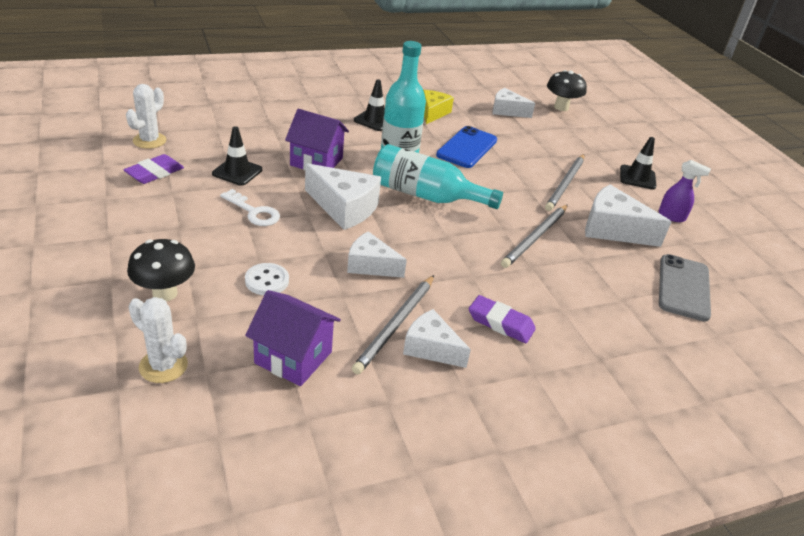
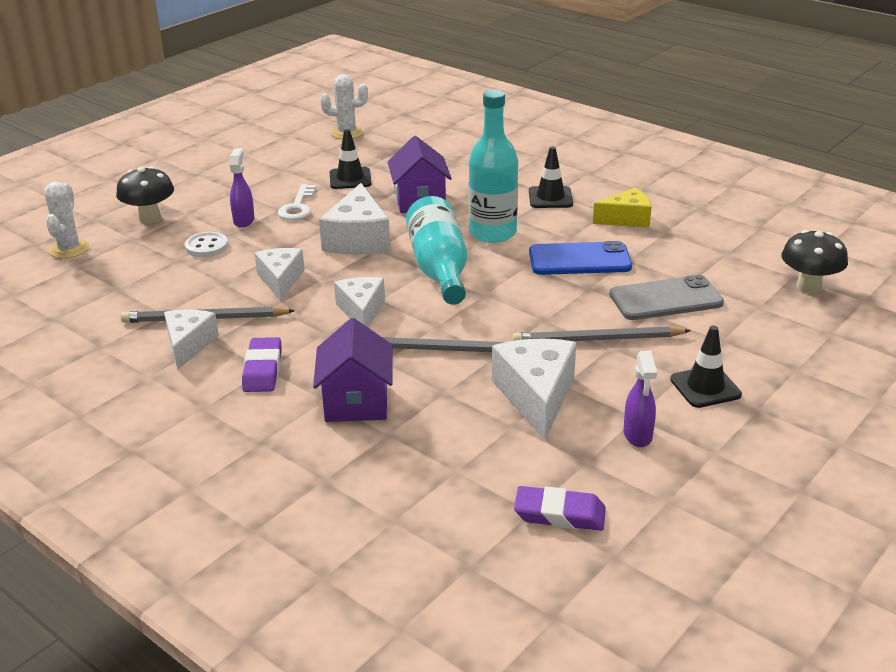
camera: 65 degrees right, 5 degrees down
(155, 173) = (301, 153): purple eraser -> purple eraser (559, 514)
(242, 245) = (244, 220): none -> purple spray bottle
(293, 357) = (120, 290): purple house -> purple house (356, 402)
(507, 111) = (721, 256): white cheese -> white cheese (361, 311)
(683, 287) = (468, 476): grey phone -> grey phone (666, 299)

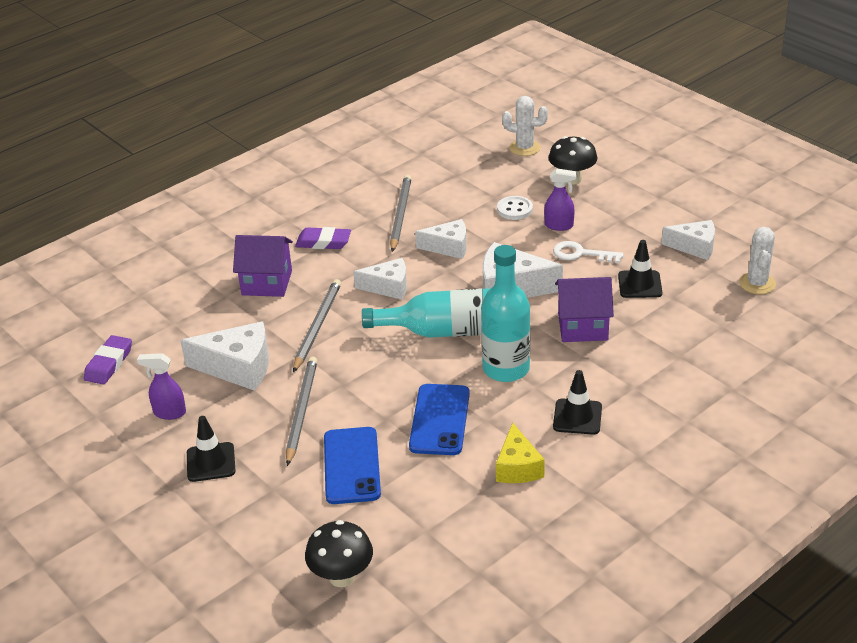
camera: 100 degrees right, 5 degrees up
(188, 345) = (367, 210): white cheese -> white cheese (694, 247)
(666, 299) = (351, 466): grey phone -> blue phone

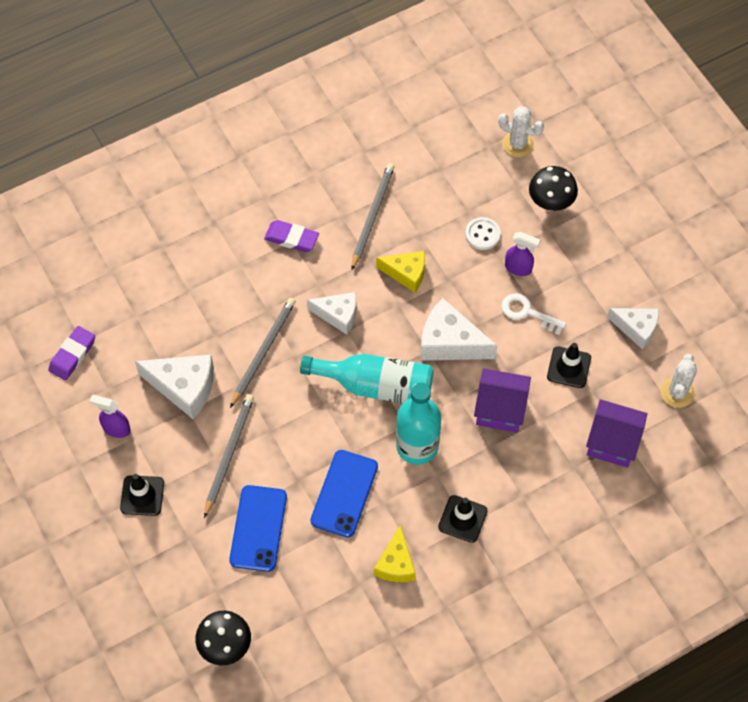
camera: 10 degrees right, 25 degrees up
(267, 283) = (229, 282): purple house -> purple house (612, 442)
(448, 247) = (406, 273): white cheese -> yellow cheese

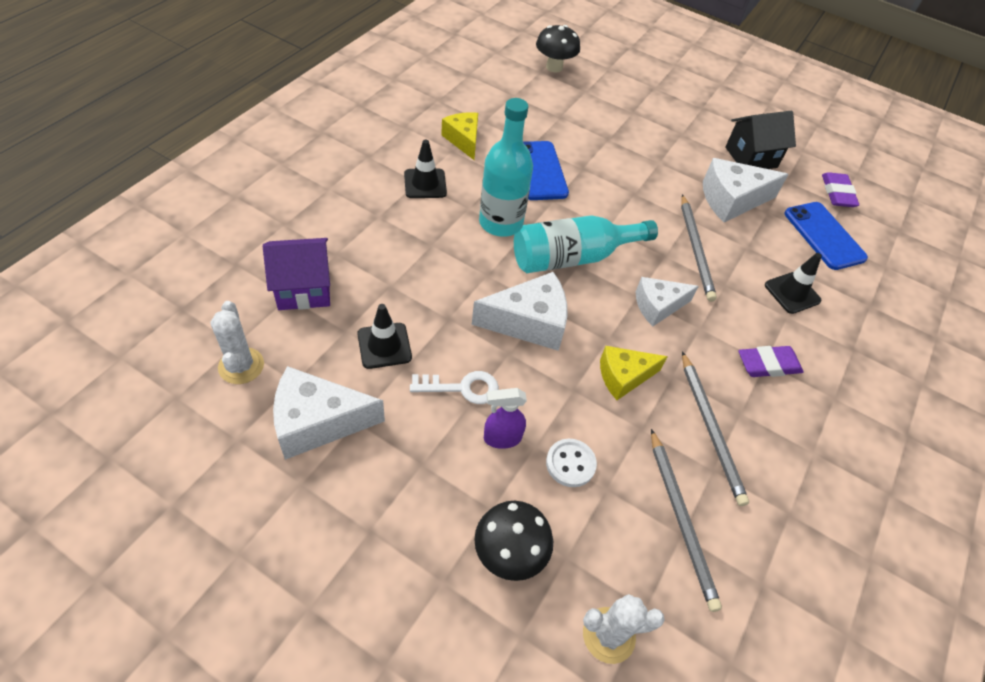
camera: 145 degrees right, 10 degrees down
(116, 429) = (751, 157): purple spray bottle -> black house
(142, 495) = (689, 125): black traffic cone -> black traffic cone (792, 293)
(229, 454) = (652, 168): grey pencil -> grey pencil (681, 519)
(258, 528) = (588, 131): blue phone -> blue phone (824, 236)
(500, 410) = (439, 278): purple house -> none
(636, 328) = (317, 422): white cheese -> white cheese, size x1.51

